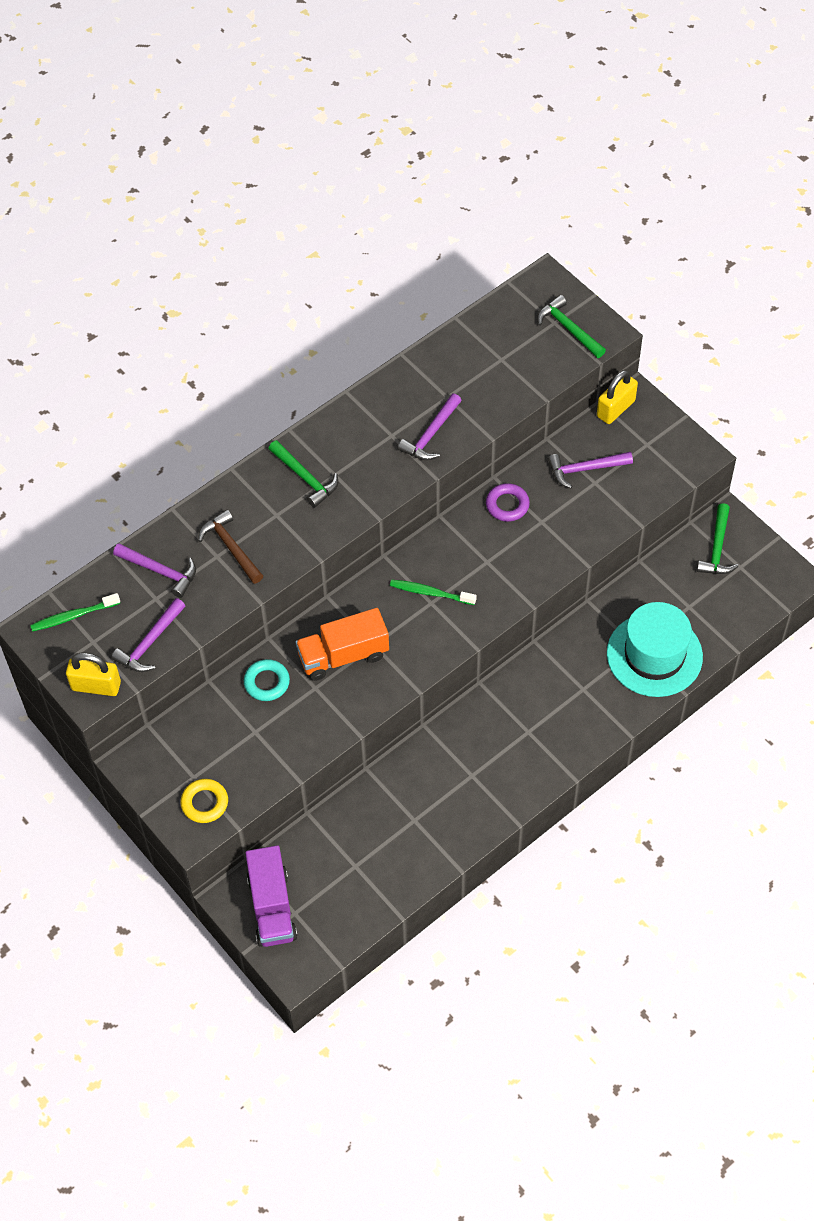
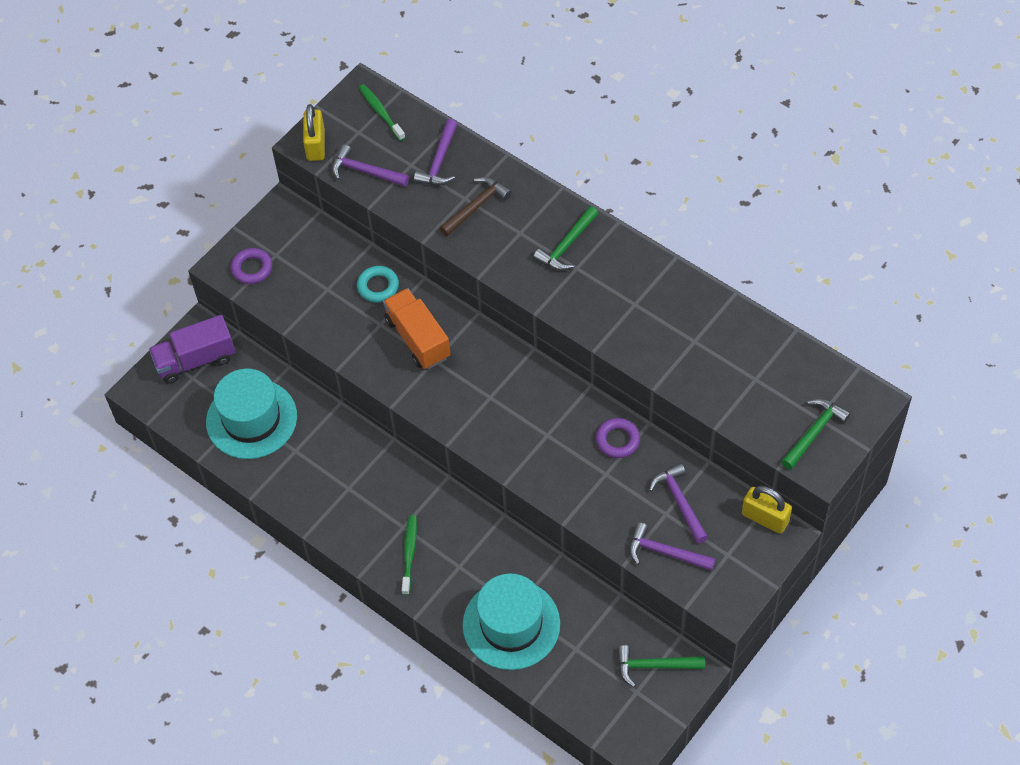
camera: 80 degrees right, 0 degrees up
(204, 803) = (252, 268): yellow ring -> purple ring
(364, 858) = (251, 419): none -> turquoise hat
(430, 593) = (500, 394): green toothbrush -> green toothbrush (409, 553)
(431, 434) = (644, 336): purple hammer -> purple hammer (665, 552)

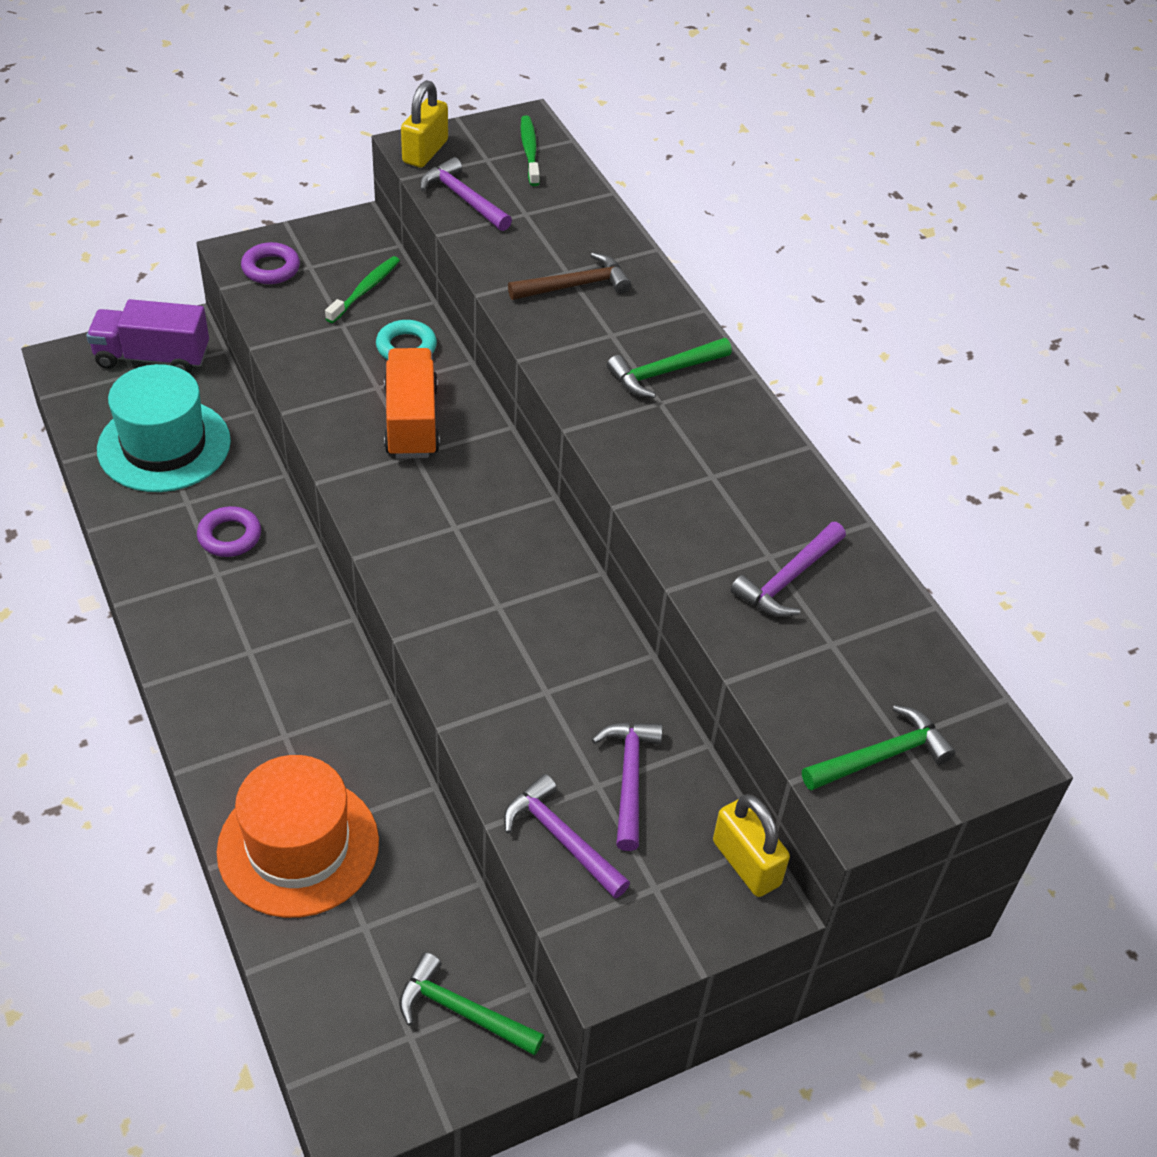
camera: 20 degrees right, 10 degrees down
(409, 553) = (232, 688): green toothbrush -> green toothbrush (365, 290)
(439, 161) = (564, 223): purple hammer -> purple hammer (788, 579)
(511, 624) = (298, 846): turquoise hat -> orange hat
(617, 440) = (592, 657): purple ring -> purple ring (229, 536)

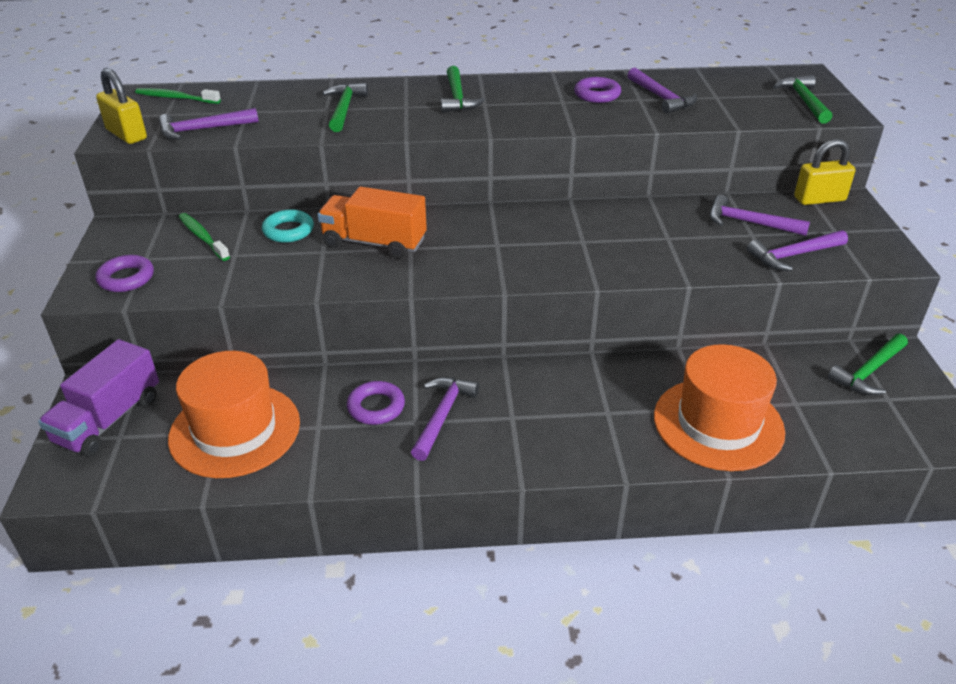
camera: 65 degrees left, 10 degrees down
(164, 445) = (235, 430): turquoise hat -> orange hat
(232, 592) = (442, 416): none -> purple hammer
(574, 285) = (344, 109): brown hammer -> green hammer
(757, 507) = (597, 95): none -> purple ring

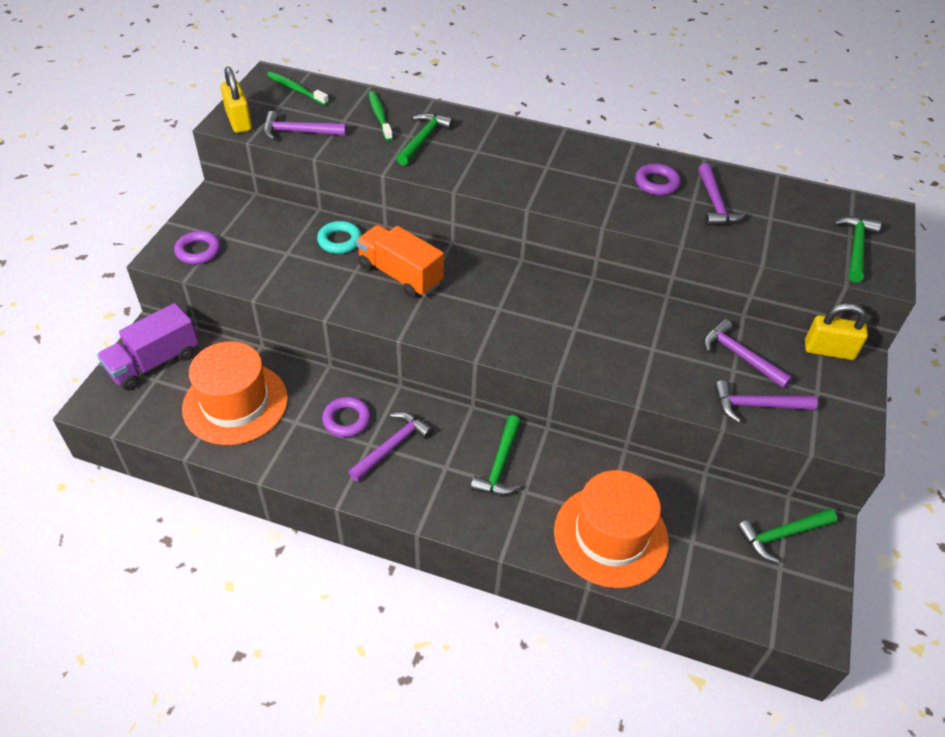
camera: 20 degrees right, 10 degrees up
(202, 237) = (272, 227): green toothbrush -> green toothbrush (379, 116)
(457, 97) = (527, 152): green hammer -> green hammer (500, 465)

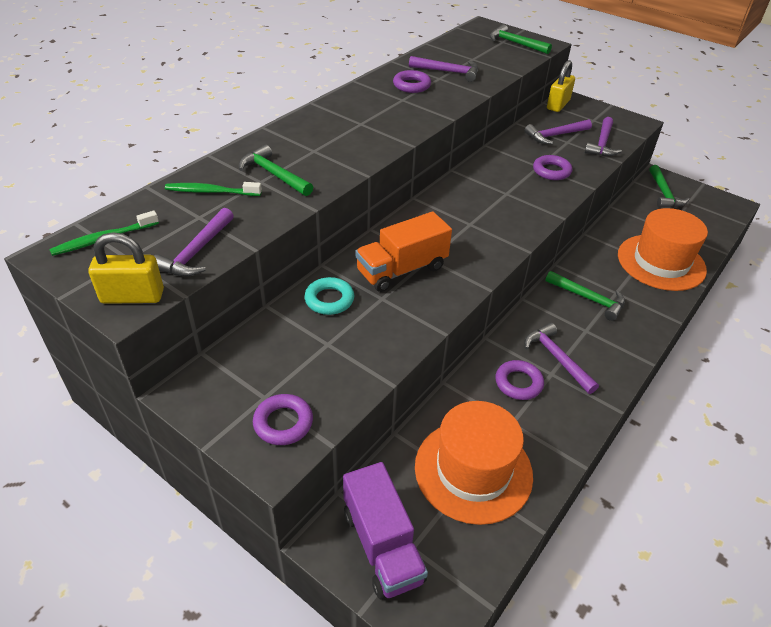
camera: 70 degrees left, 5 degrees down
(649, 361) = (551, 171): none -> purple ring

